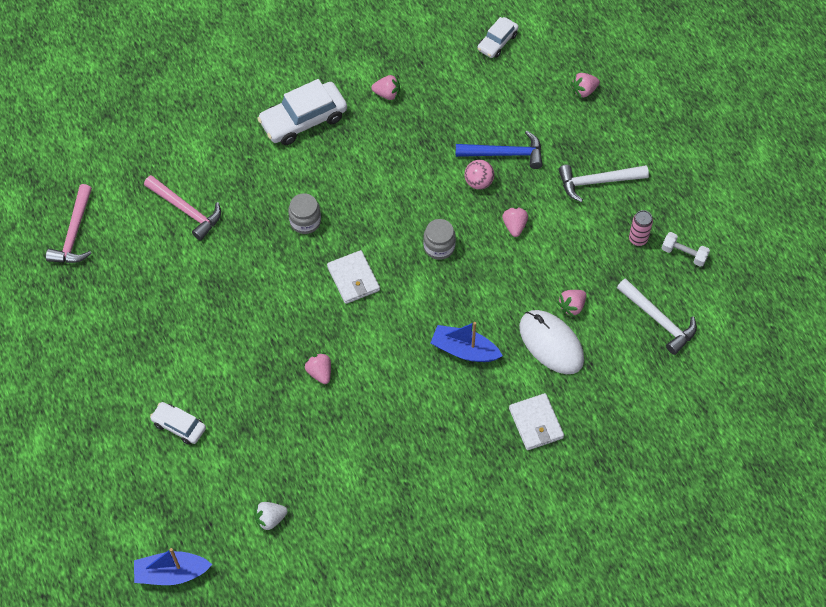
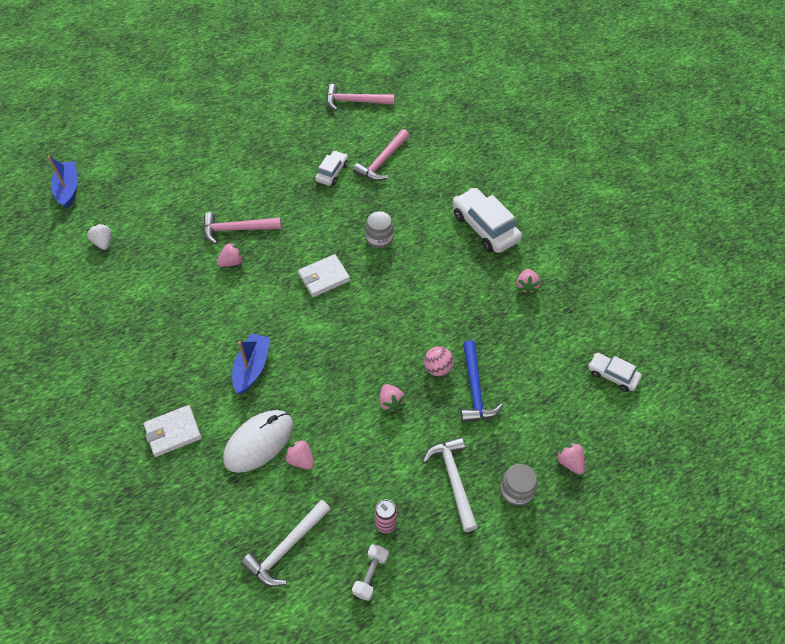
camera: 85 degrees right, 5 degrees down
(179, 426) = (188, 179): white car -> white car (332, 172)
(271, 368) = (237, 229): none -> pink hammer
(439, 247) = (361, 340): grey jar -> grey jar (516, 490)
(514, 226) = (391, 402): pink strawberry -> pink strawberry turned 75 degrees clockwise

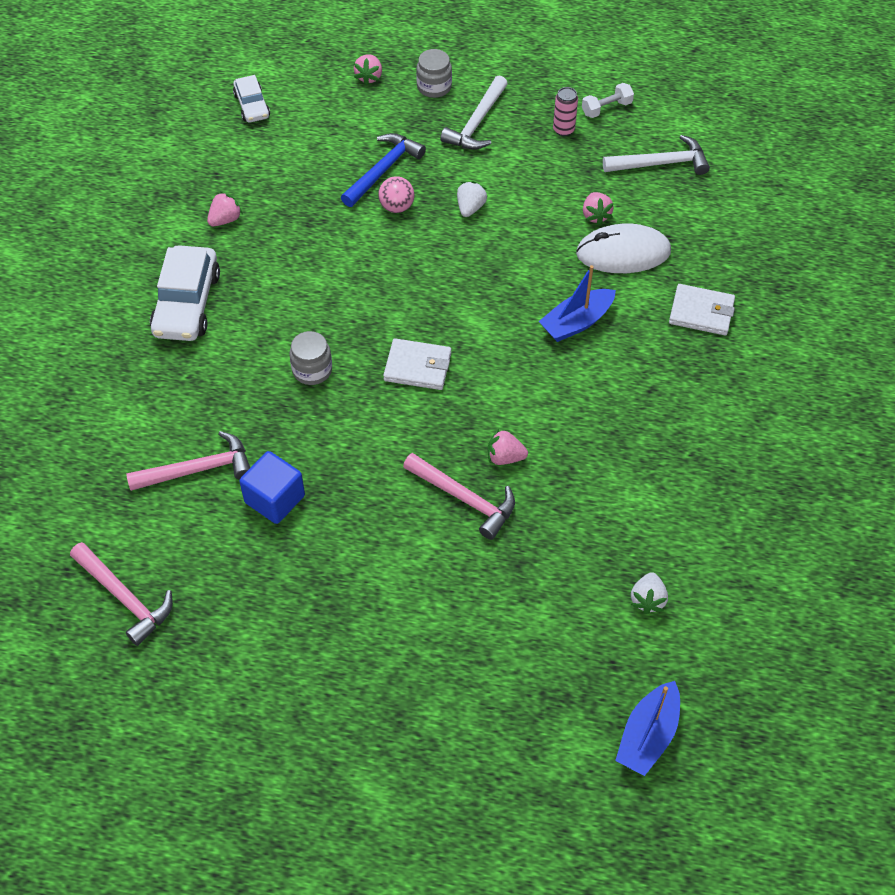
camera: 140 degrees left, 0 degrees up
(332, 172) = (275, 499): white car -> blue cube
(391, 402) = (470, 208): pink strawberry -> white strawberry

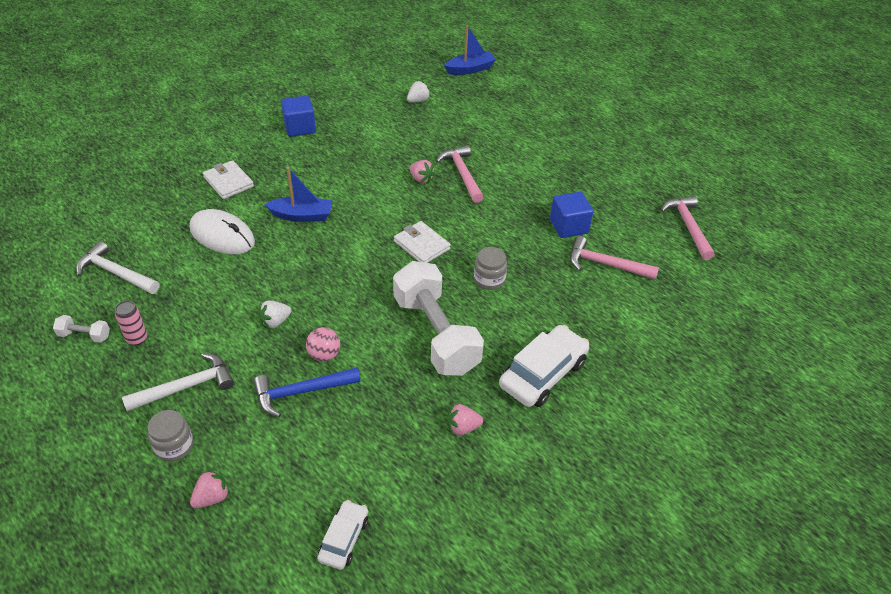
camera: 145 degrees left, 10 degrees down
(316, 282) = (436, 334): none -> white dumbbell
(595, 215) = (205, 266): pink strawberry -> none
(730, 440) = (300, 128): none -> blue cube

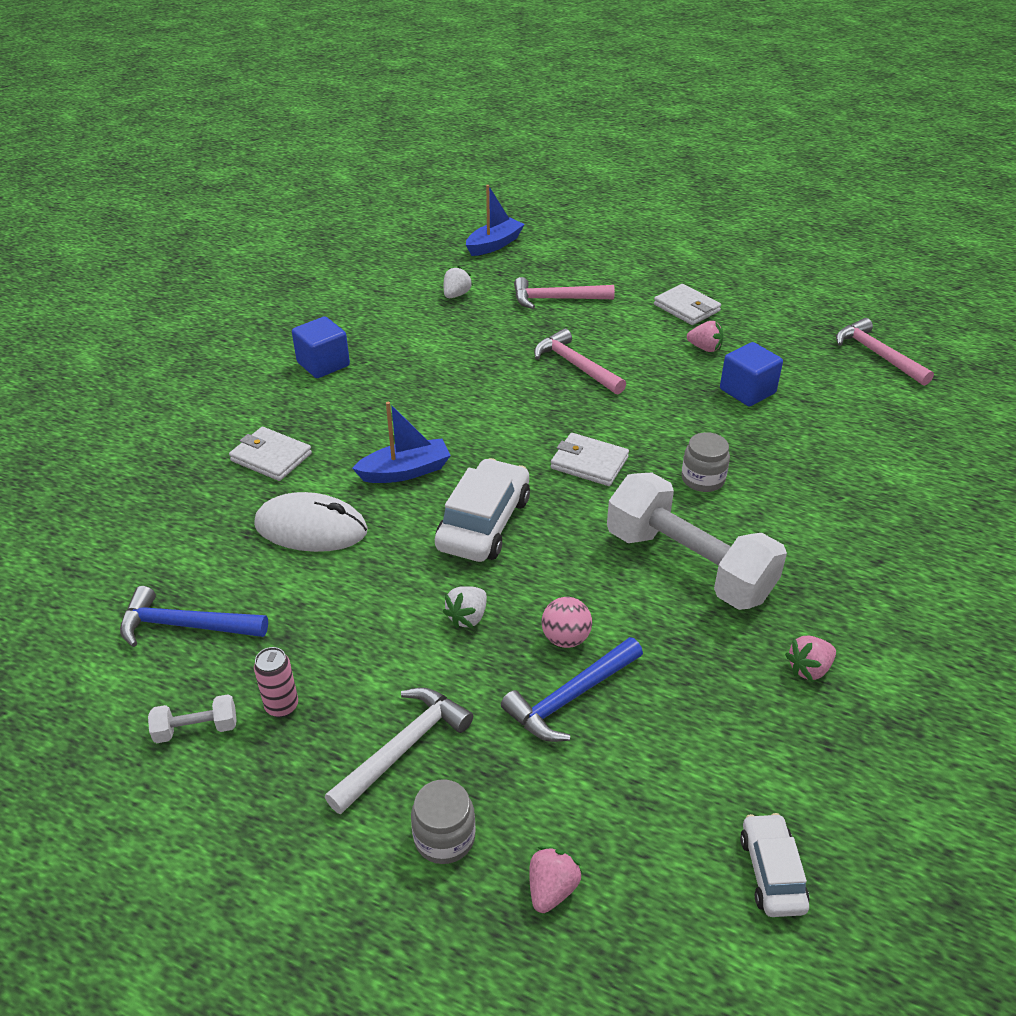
camera: 20 degrees left, 5 degrees down
(115, 273) = (185, 626): white hammer -> blue hammer
(421, 179) = (529, 385): pink strawberry -> pink strawberry (705, 348)
(543, 374) = (851, 570): white car -> white car (483, 523)
(572, 152) = (686, 308): none -> white wallet
(605, 264) = (822, 422): pink hammer -> pink hammer (556, 299)

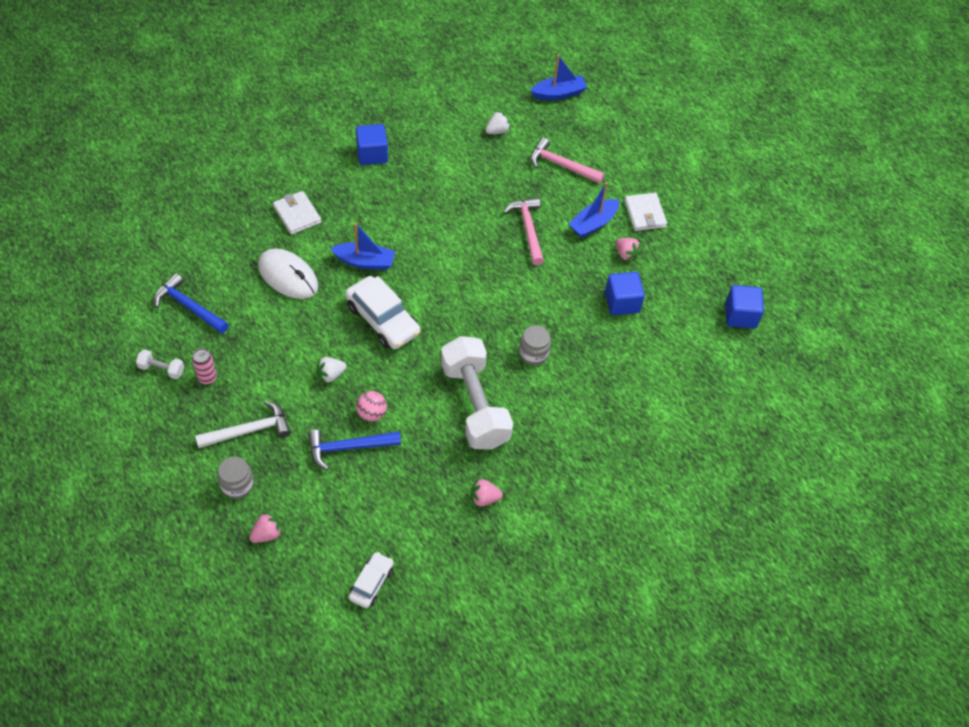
camera: 25 degrees right, 15 degrees up
(483, 523) = (383, 319): white car -> white car turned 90 degrees clockwise
(589, 463) = (475, 308): white wallet -> none
(642, 335) = (593, 224): none -> blue boat
(877, 355) = (740, 315): pink hammer -> blue cube

